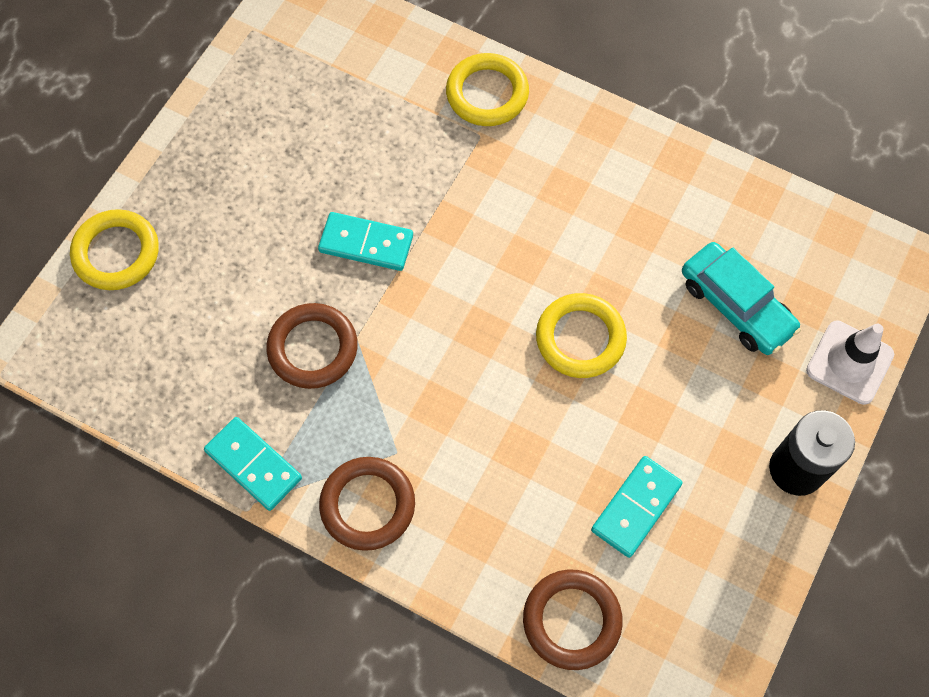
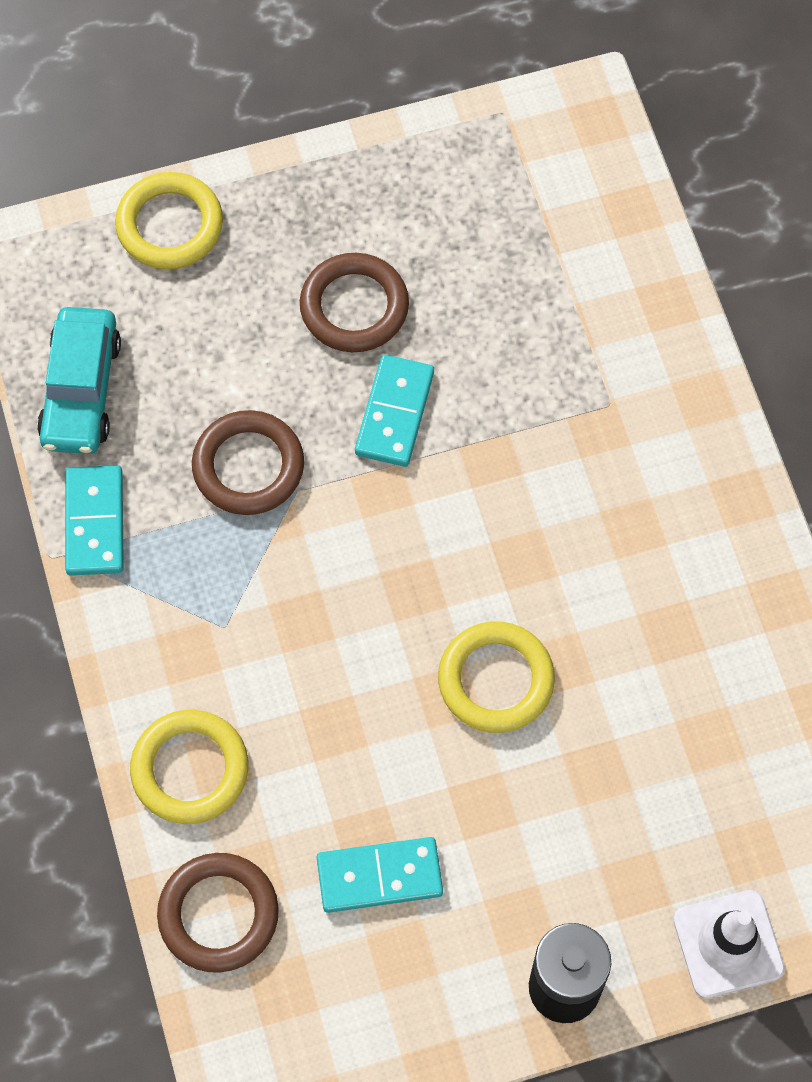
camera: 45 degrees right, 0 degrees up
(366, 244) = (394, 413): turquoise domino -> turquoise domino turned 45 degrees clockwise
(367, 505) = (152, 648): brown ring -> brown ring (354, 307)
(487, 93) = (661, 369): yellow ring -> yellow ring (190, 769)
(736, 305) = (678, 788): turquoise car -> turquoise car (81, 390)

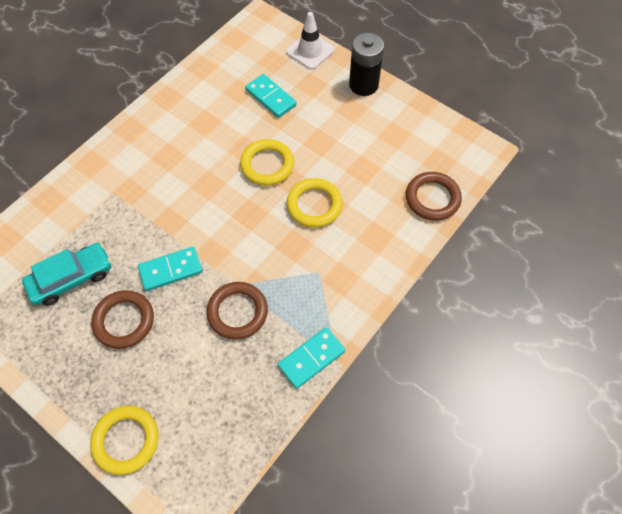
camera: 125 degrees left, 5 degrees down
(81, 390) = (249, 415): turquoise car -> turquoise car (71, 278)
(190, 769) = (387, 244): yellow ring -> yellow ring (314, 205)
(379, 876) = (373, 157): turquoise domino -> turquoise domino (271, 97)

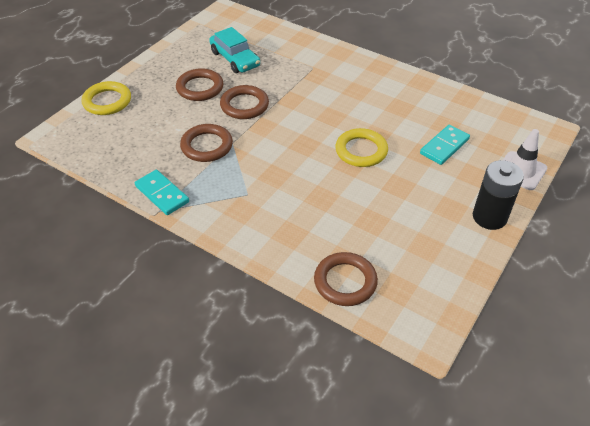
camera: 85 degrees right, 15 degrees down
(170, 270) = (244, 105): turquoise domino -> brown ring
(314, 205) = (321, 186): yellow ring -> none

